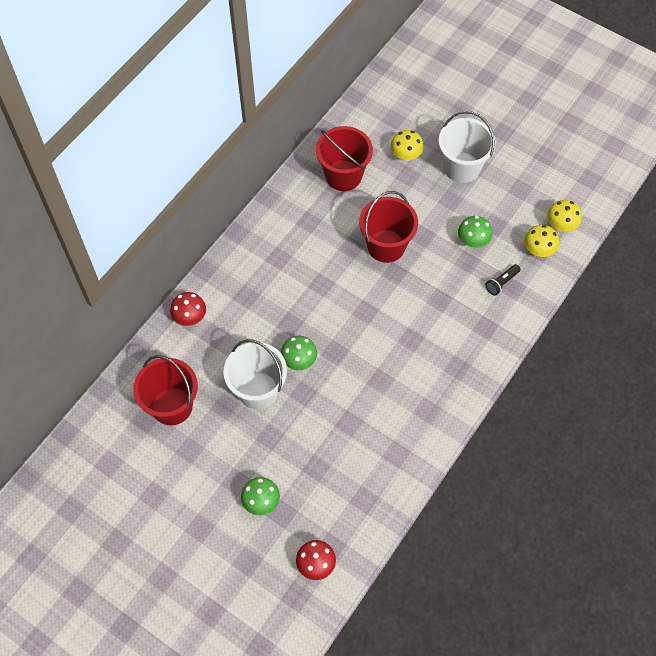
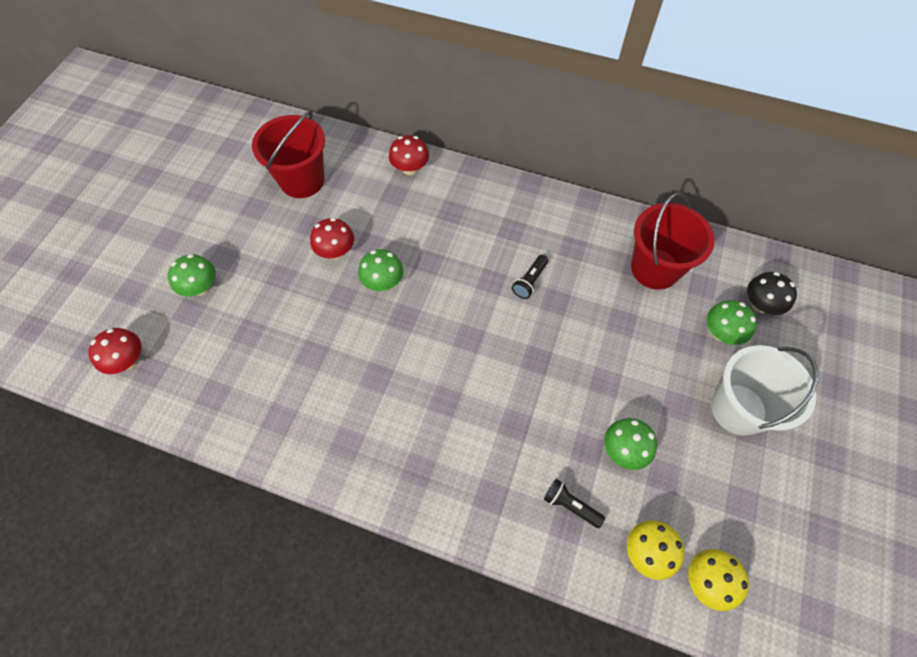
camera: 75 degrees right, 0 degrees up
(258, 390) = (336, 251): white bucket -> red mushroom
(329, 259) = (530, 281): none -> black flashlight
(386, 246) = (572, 340): red bucket -> none
(391, 124) = (760, 305): none -> black mushroom
(406, 155) = (721, 333): yellow mushroom -> green mushroom

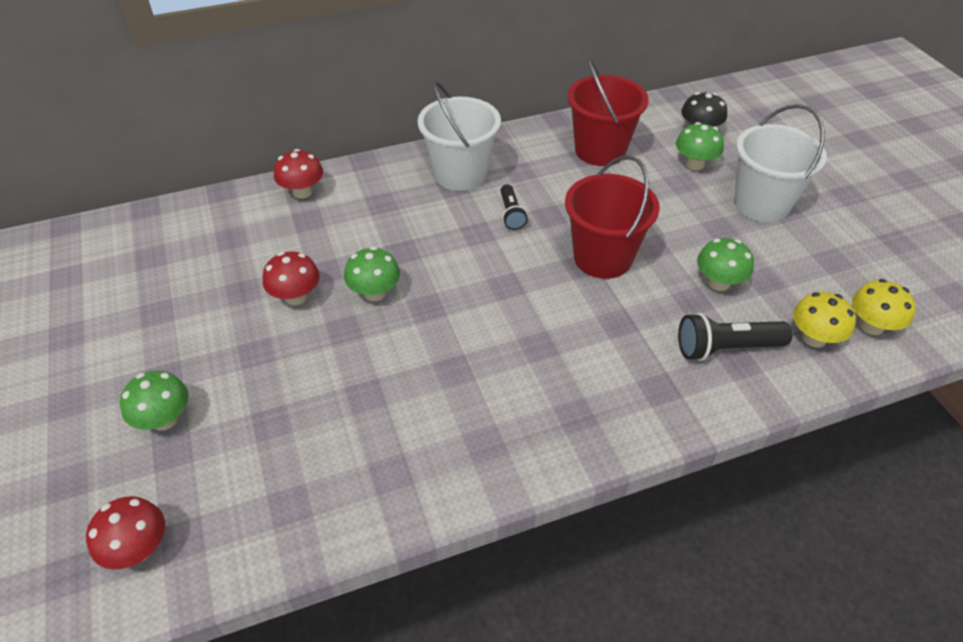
camera: 40 degrees left, 15 degrees down
(302, 180) = (190, 260): red bucket -> red bucket (603, 258)
(527, 222) = (460, 174): none -> white bucket
(570, 505) = (726, 348): black flashlight -> black flashlight, size x1.61

